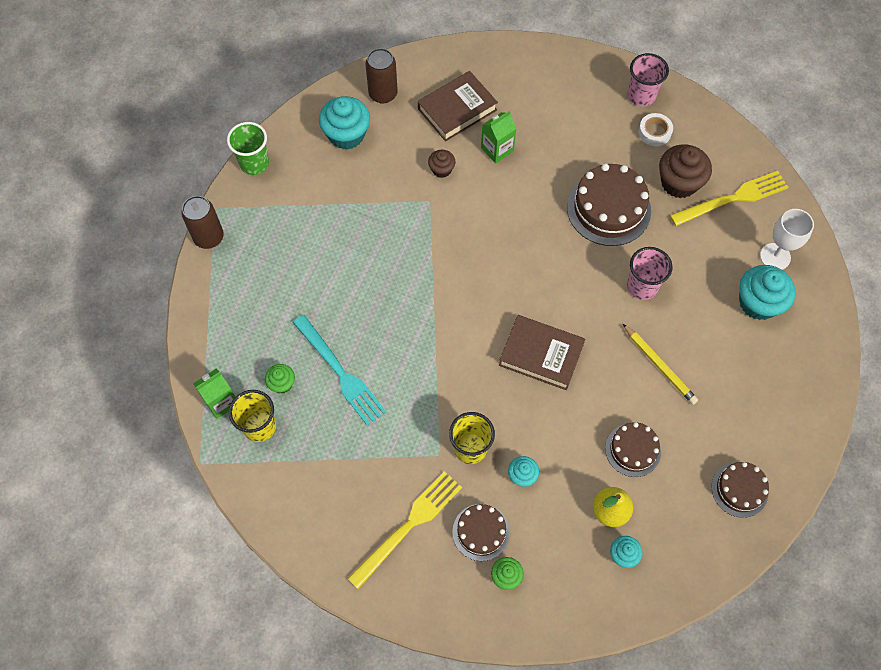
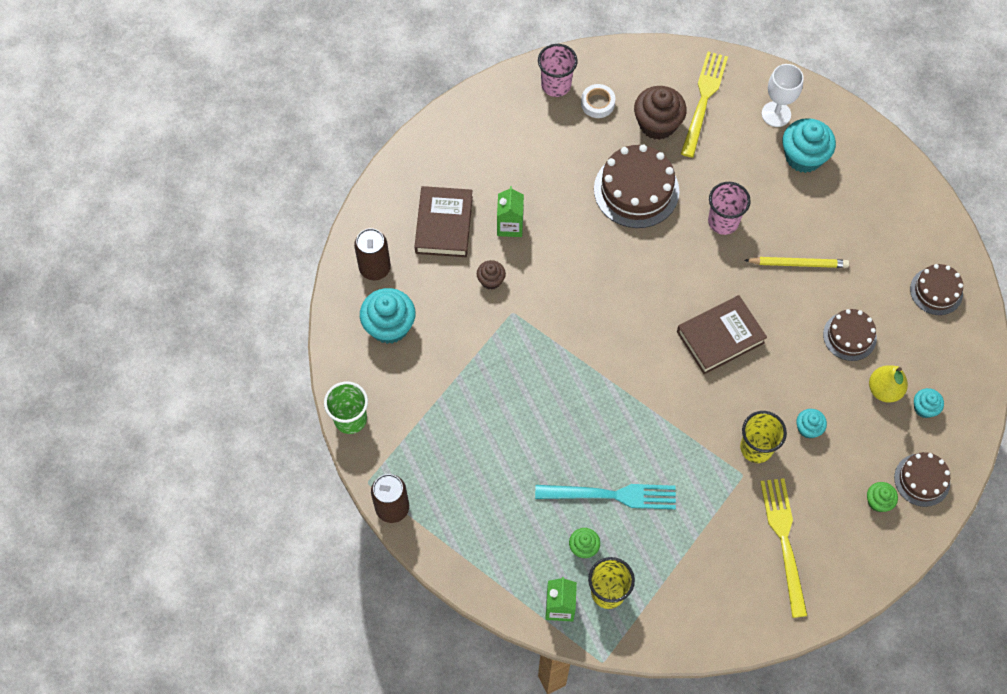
camera: 50 degrees left, 0 degrees up
(481, 532) = (830, 492): brown cake -> brown cake (922, 480)

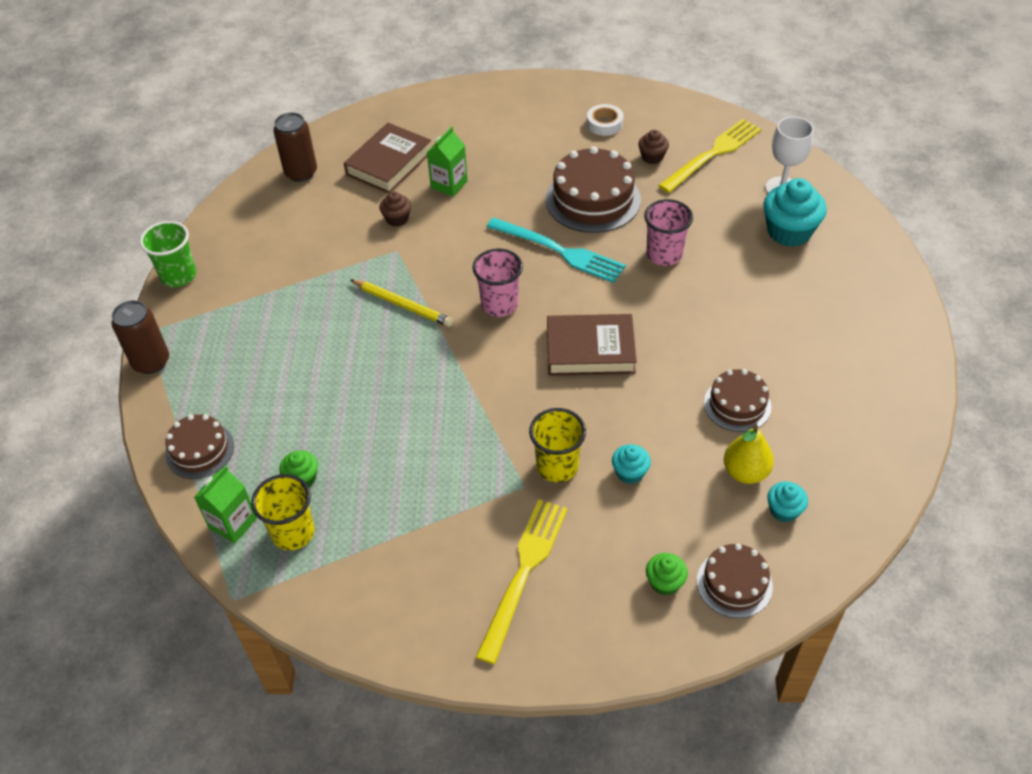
camera: 30 degrees right, 15 degrees down
(389, 326) = (276, 219): turquoise cupcake -> none
(556, 85) = (575, 99): pink cup -> pink cup (499, 304)
(612, 495) = (369, 443): turquoise fork -> turquoise fork (560, 251)
(657, 124) = (652, 157): brown cupcake -> brown cupcake, size x0.53
(798, 264) = (722, 318): yellow pencil -> yellow pencil (403, 305)
(936, 291) = (869, 402): brown cake -> brown cake (200, 450)

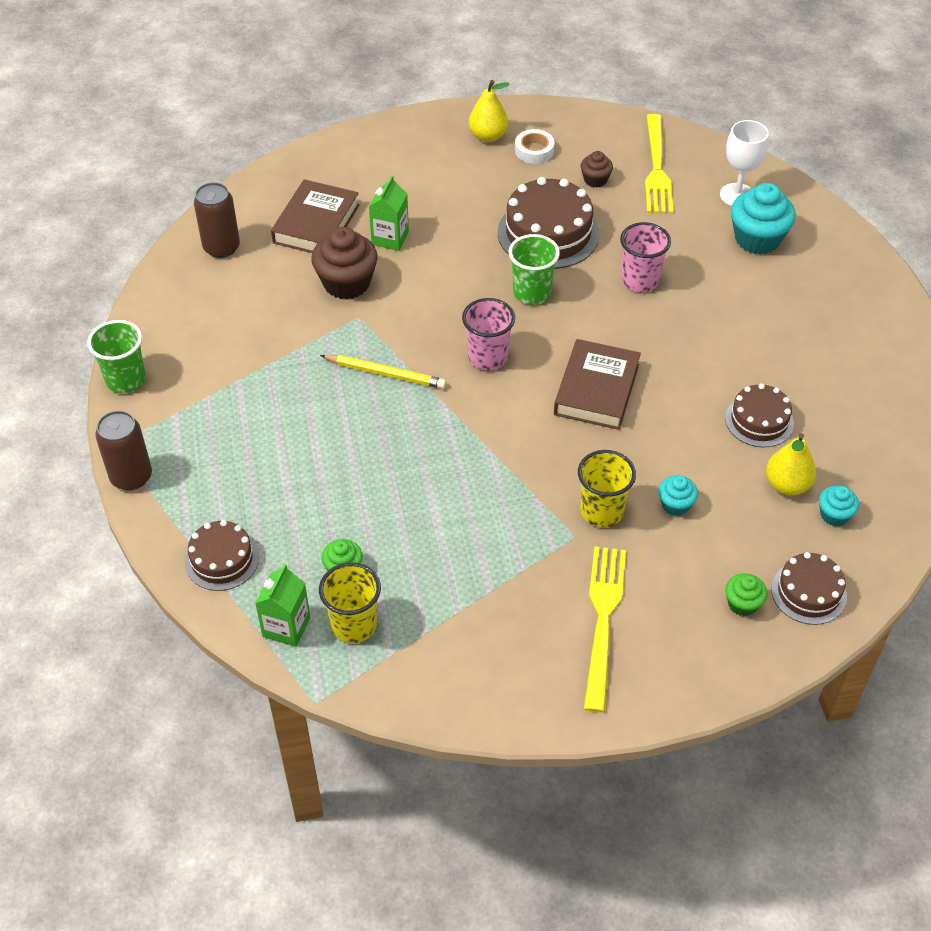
camera: 15 degrees left, 0 degrees up
(397, 219) = (346, 283): brown cupcake -> brown cupcake, size x1.88
(560, 251) = (532, 293): turquoise fork -> green cup
(567, 106) = (488, 136): none -> yellow pear
(590, 350) = (596, 389): brown book -> brown book turned 60 degrees counterclockwise
(713, 154) = (656, 168): yellow fork -> yellow fork turned 150 degrees clockwise

